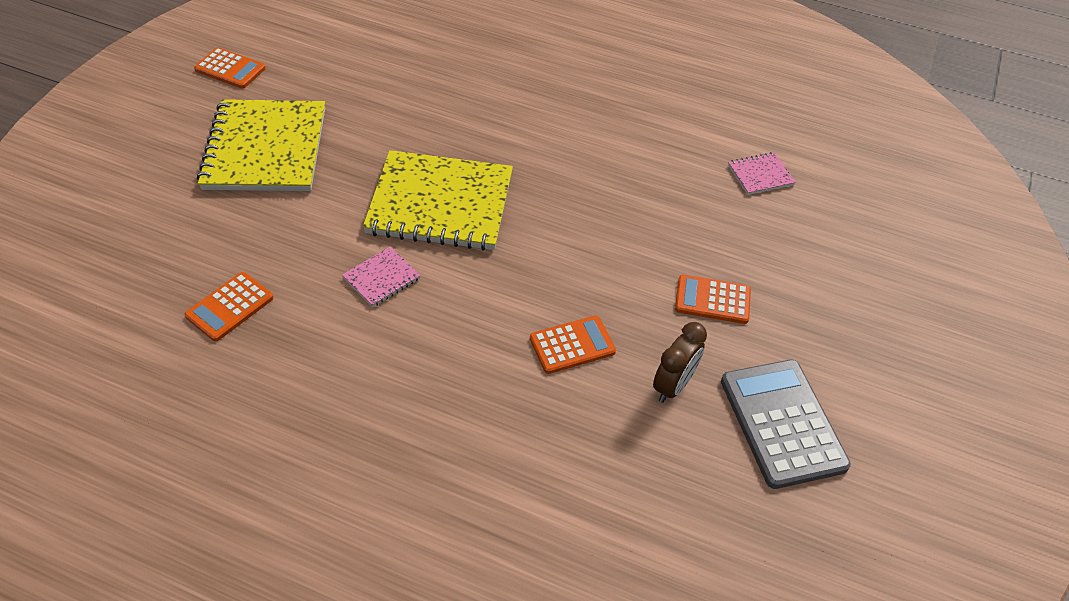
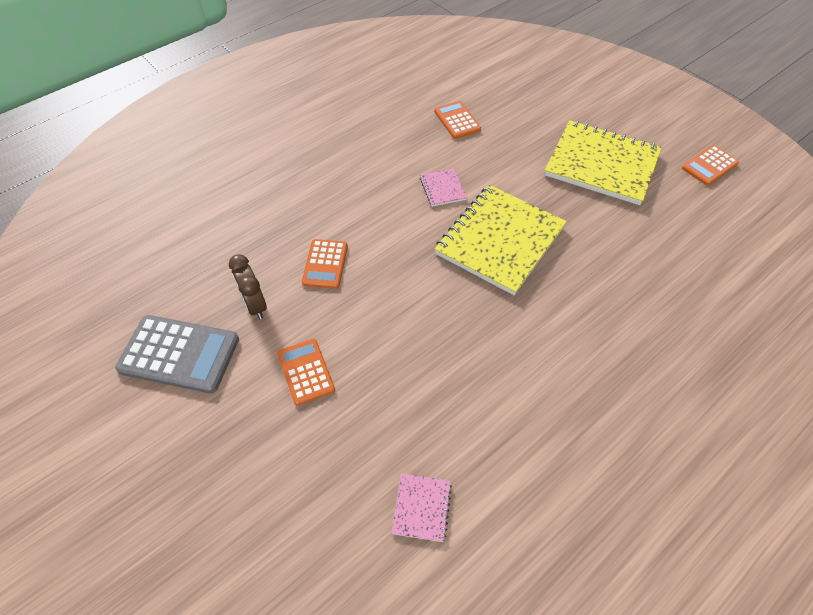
camera: 120 degrees right, 5 degrees up
(712, 300) = (305, 372): orange calculator -> orange calculator turned 60 degrees counterclockwise

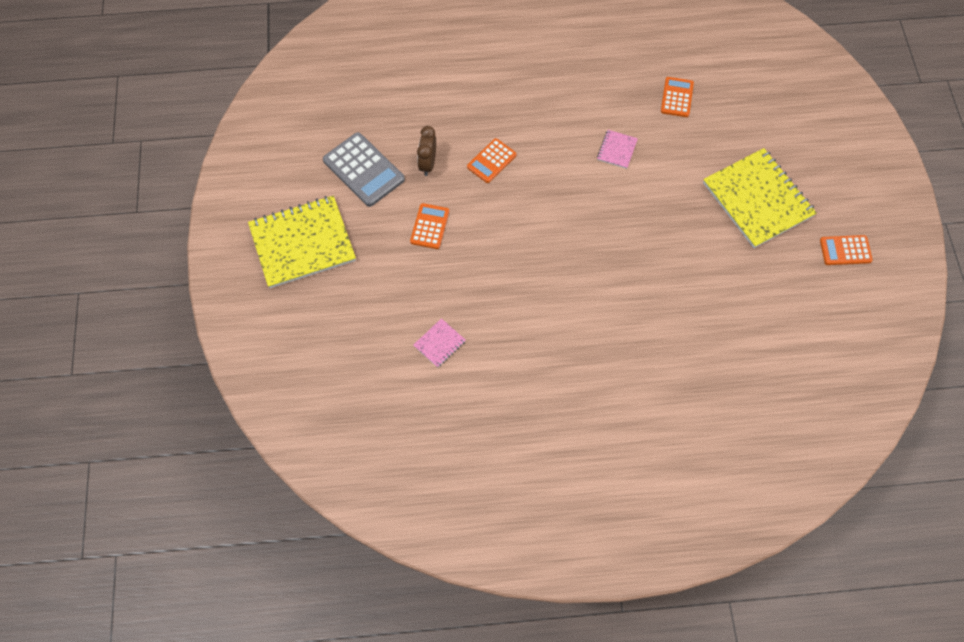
camera: 35 degrees right, 10 degrees up
(500, 240) = (624, 213): yellow notebook -> yellow notebook (302, 243)

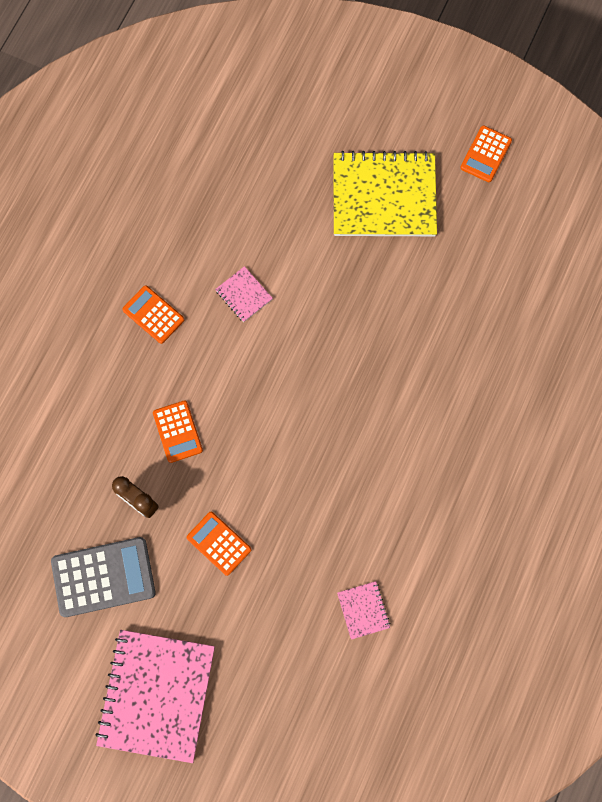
camera: 60 degrees left, 10 degrees up
(302, 243) = (156, 695): yellow notebook -> pink notebook
(676, 97) = (218, 195): orange calculator -> orange calculator (153, 315)

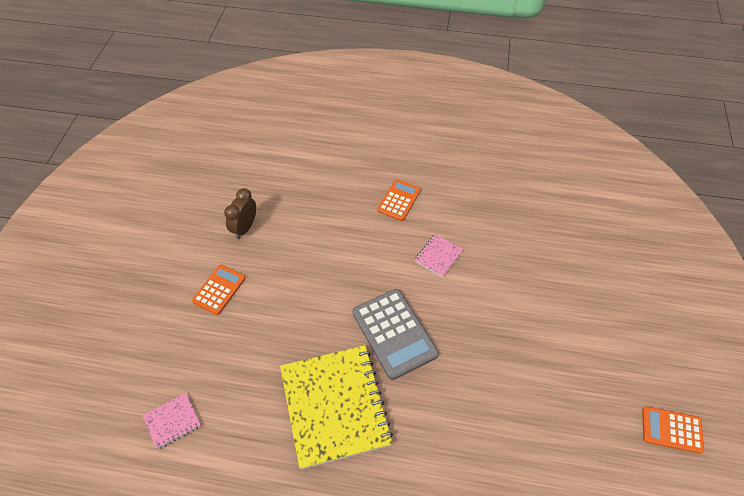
camera: 75 degrees right, 20 degrees down
(103, 577) = (182, 220): grey calculator -> grey calculator (394, 333)
(156, 695) = (89, 277): pink notebook -> none
(178, 431) = (307, 239): orange calculator -> none
(384, 196) = (578, 344): yellow notebook -> yellow notebook (335, 406)

